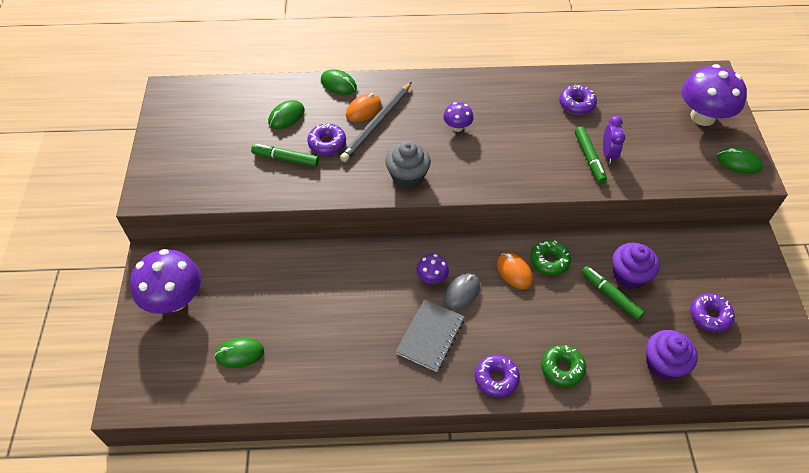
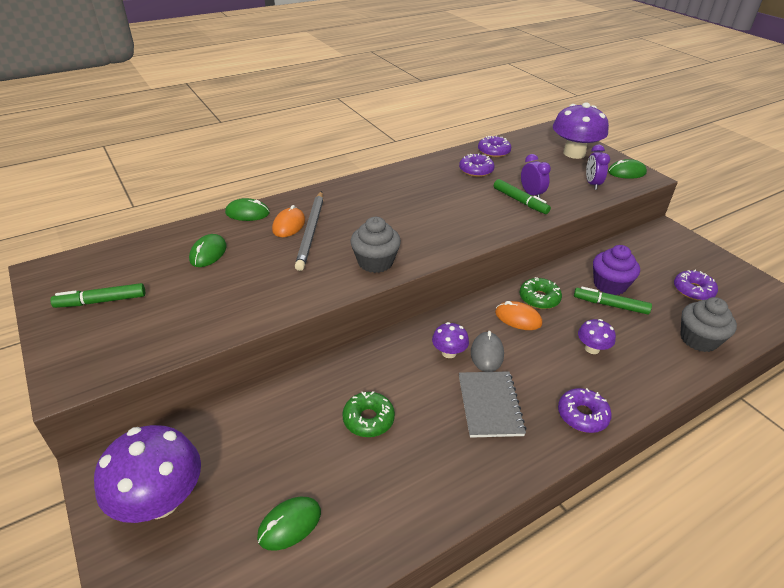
camera: 30 degrees left, 15 degrees down
(286, 159) = (233, 288): green marker -> green marker (101, 301)
(327, 143) = (270, 262): purple donut -> purple donut (493, 151)
(457, 127) = (390, 212): purple mushroom -> purple mushroom (592, 348)
(562, 368) = (628, 379): green donut -> green donut (368, 419)
(663, 364) = (698, 339): purple cupcake -> grey cupcake
(684, 164) = (592, 184): none -> purple clock

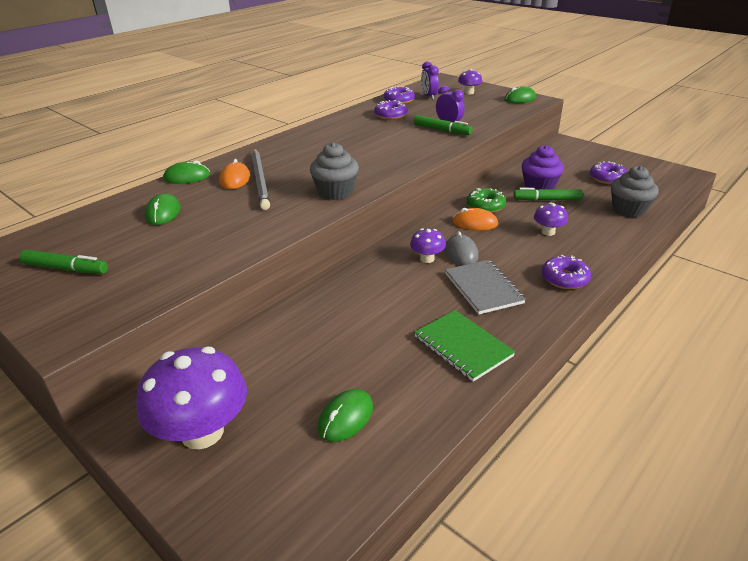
camera: 15 degrees left, 5 degrees down
(101, 301) = (66, 269): green marker -> green marker turned 135 degrees counterclockwise
(368, 419) = (379, 322): green donut -> none
(437, 473) = (463, 346): none -> green notebook
(574, 153) = (469, 92): purple mushroom -> purple mushroom, size x0.49
(592, 184) = (496, 110): purple clock -> purple clock (429, 97)

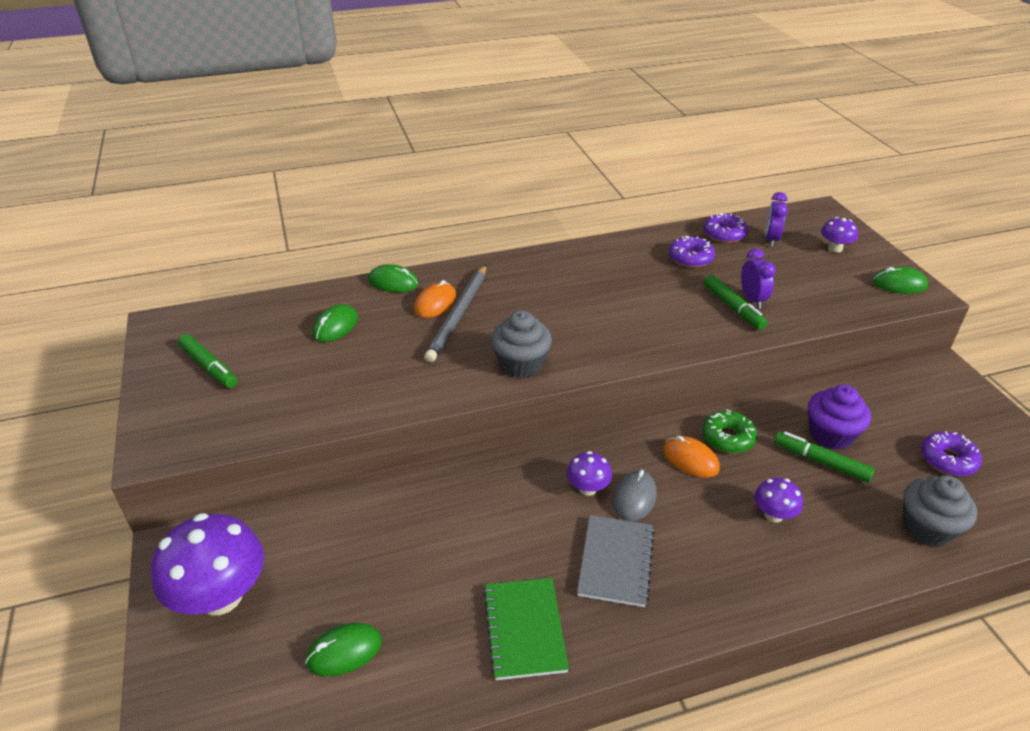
camera: 30 degrees right, 5 degrees up
(564, 278) = (728, 596): purple donut -> none

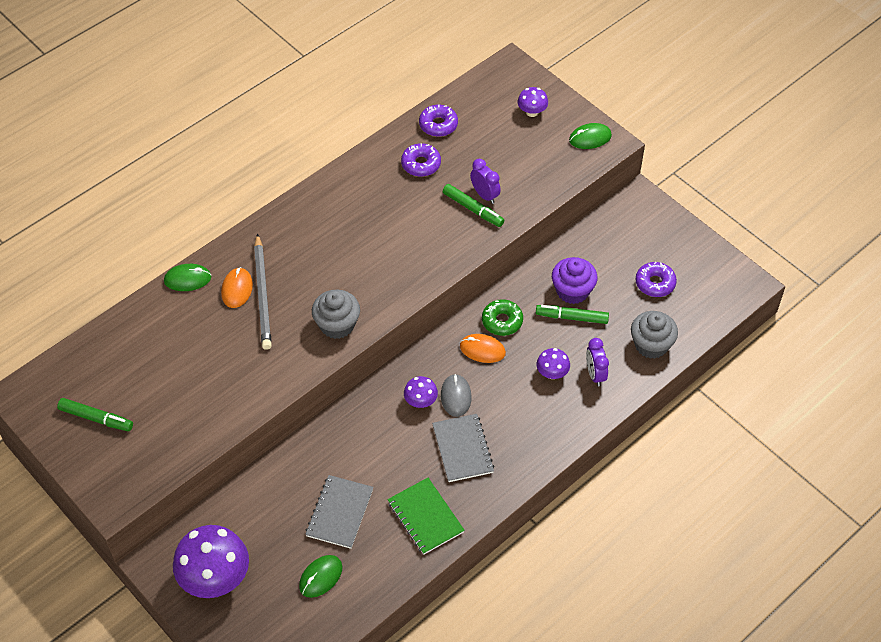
camera: 25 degrees left, 15 degrees up
(335, 326) = (170, 342): green mouse -> none
(418, 579) = (339, 513): none -> grey notebook
(771, 239) = (478, 118): purple clock -> purple clock (595, 374)

